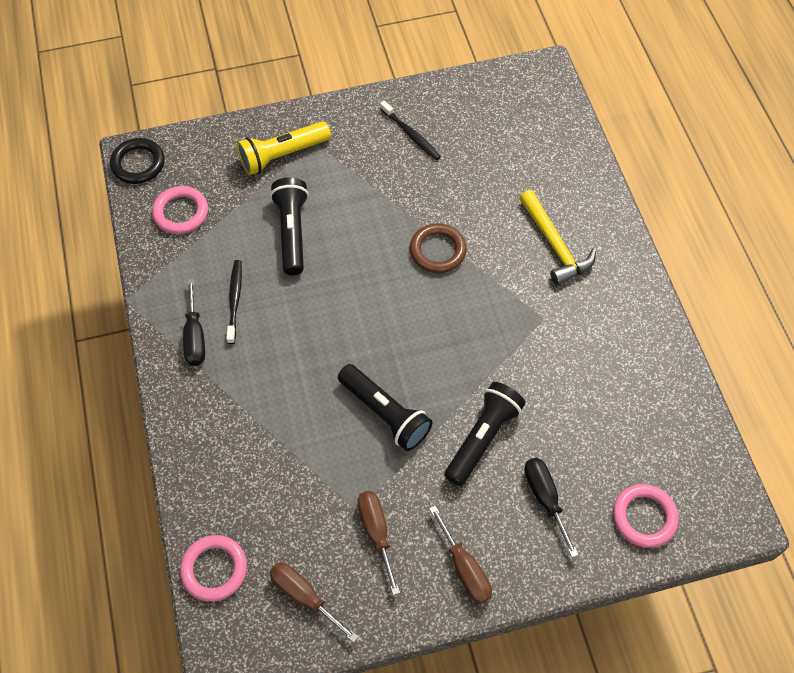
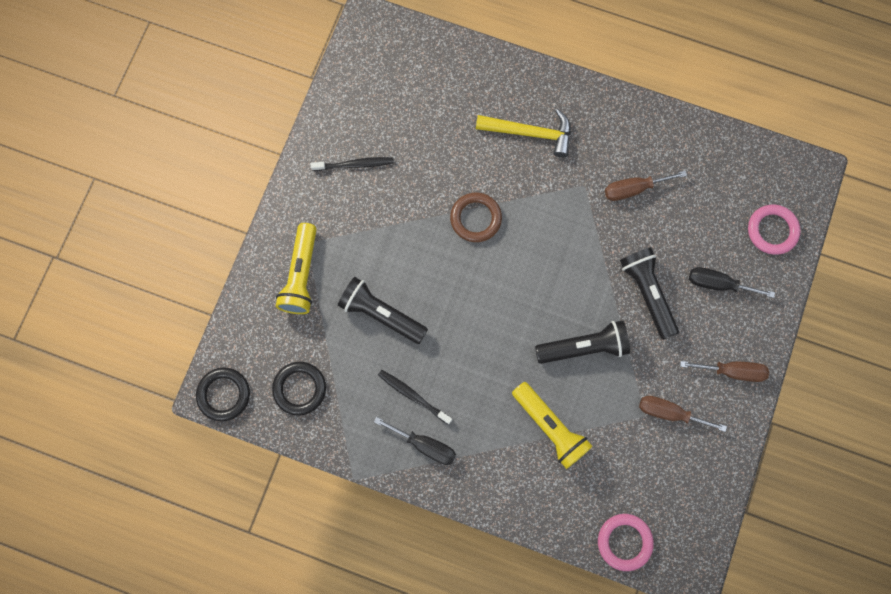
camera: 55 degrees left, 15 degrees up
(181, 213) = (299, 389): pink ring -> black ring
(284, 431) = (550, 427): none -> yellow flashlight
(304, 596) = (683, 491): brown screwdriver -> brown screwdriver (633, 189)

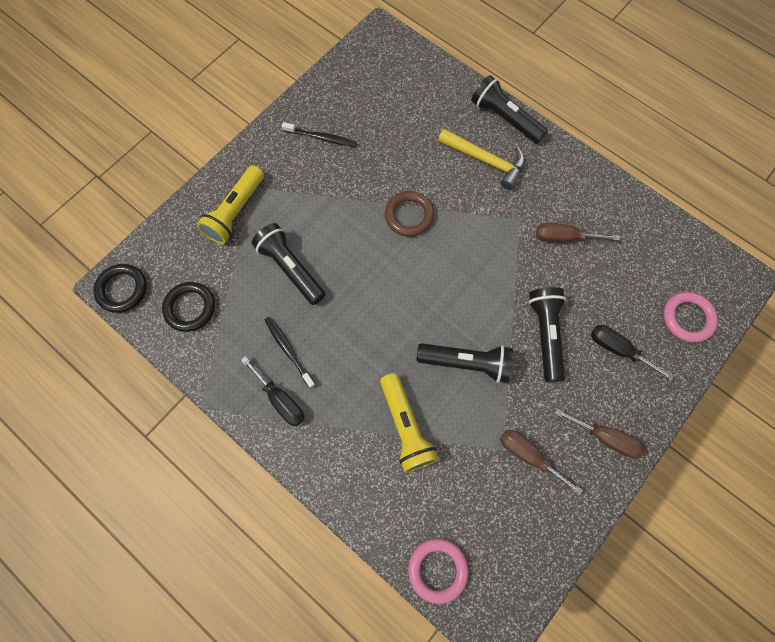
camera: 20 degrees right, 5 degrees down
(533, 79) = (505, 118): none -> black flashlight

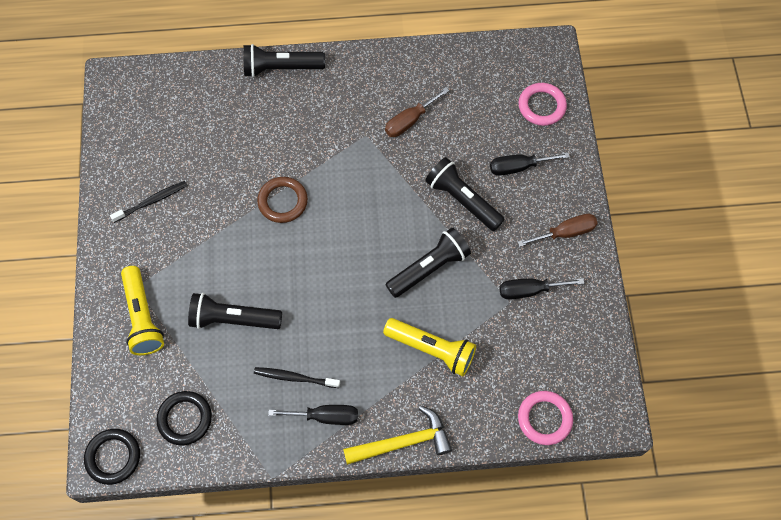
camera: 45 degrees left, 5 degrees down
(486, 161) = (299, 112): yellow hammer -> yellow hammer (403, 442)
(528, 455) = (529, 290): brown screwdriver -> black screwdriver

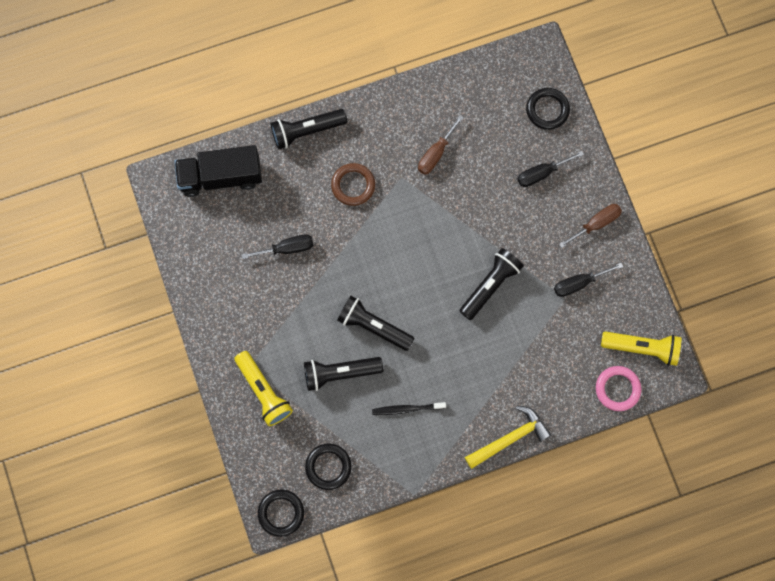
camera: 15 degrees left, 10 degrees up
(152, 201) = (235, 287): black toothbrush -> none
(177, 90) = (220, 177): none -> black truck
(283, 201) = (348, 258): brown ring -> brown ring (353, 185)
(325, 416) = (441, 434): black screwdriver -> black screwdriver (287, 248)
(431, 349) = (511, 355): yellow flashlight -> yellow flashlight (642, 348)
(462, 200) = (502, 216): black flashlight -> black flashlight (373, 326)
(541, 106) = (547, 110): pink ring -> black ring

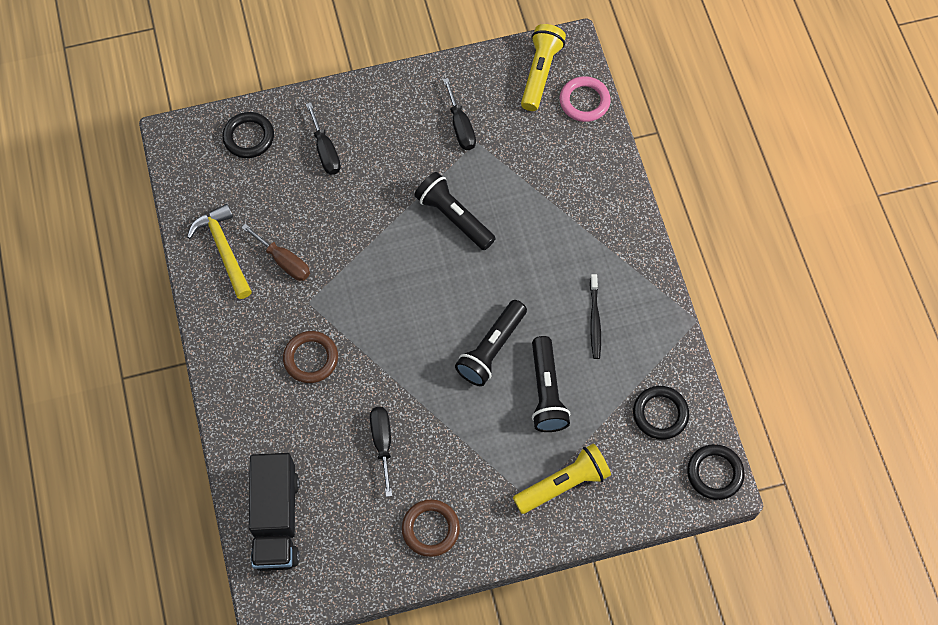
camera: 85 degrees left, 10 degrees down
(221, 292) = (430, 529): none -> brown ring
(306, 131) = (231, 408): black flashlight -> none
(510, 438) = (634, 213): yellow hammer -> yellow hammer (224, 249)
(596, 224) = (393, 102): brown screwdriver -> none

